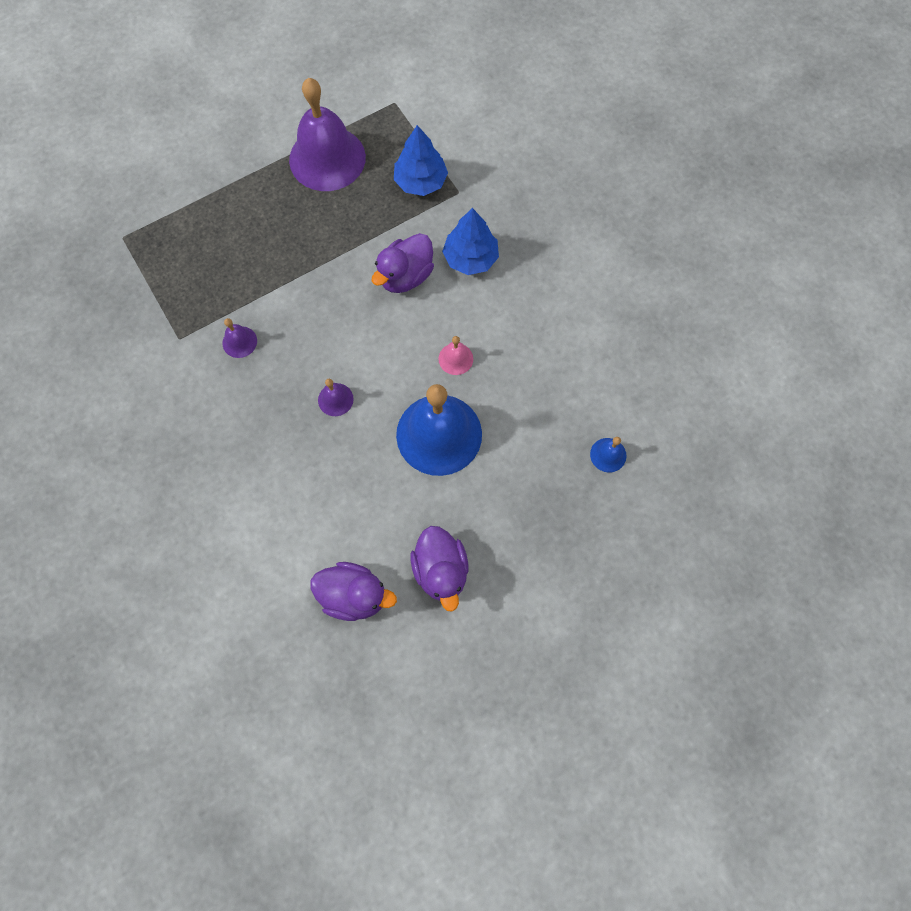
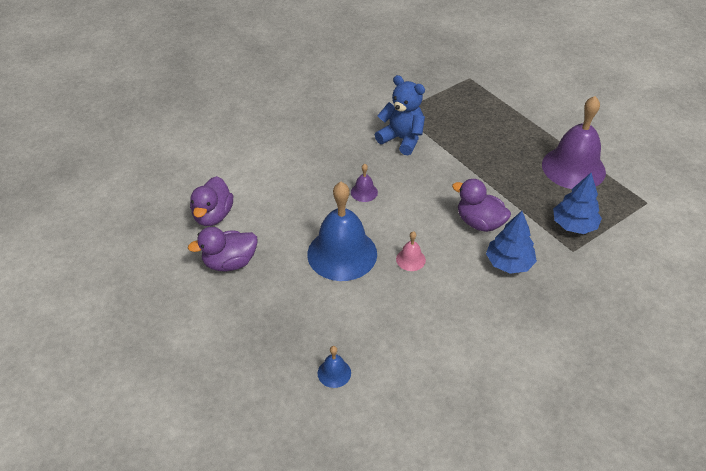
camera: 85 degrees right, 25 degrees down
(239, 342) = (402, 139): purple bell -> blue teddy bear

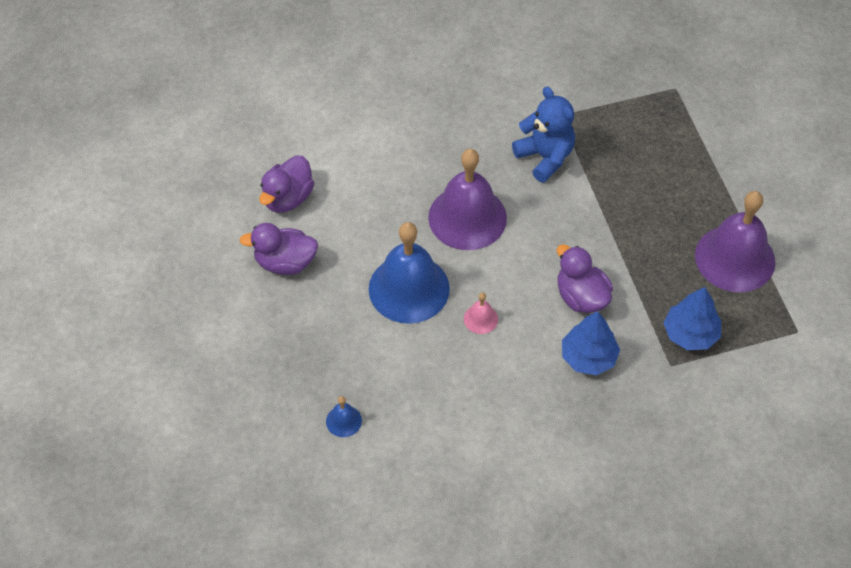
camera: 20 degrees right, 10 degrees up
(364, 192) = (467, 217): purple bell -> purple bell, size x2.38

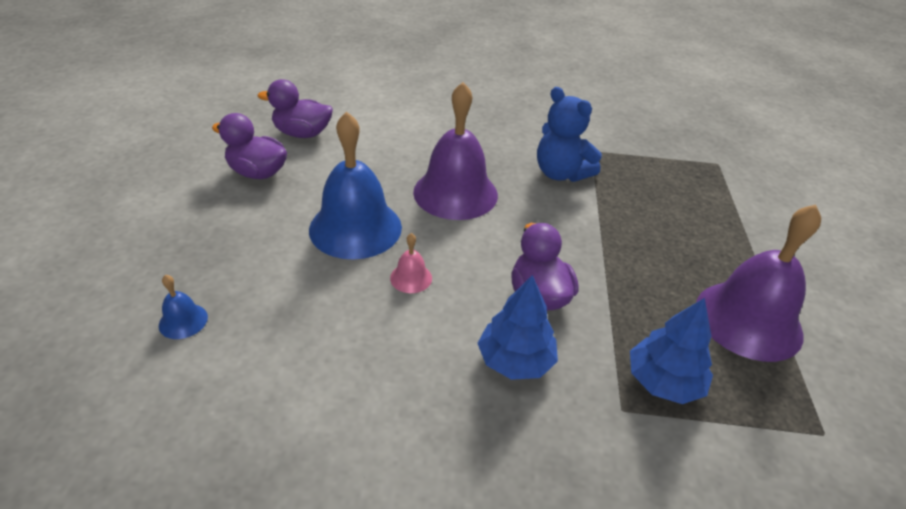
camera: 20 degrees right, 15 degrees down
(288, 198) = (302, 134): purple duck -> purple duck turned 45 degrees clockwise
(545, 157) = (561, 173): blue teddy bear -> blue teddy bear turned 150 degrees clockwise

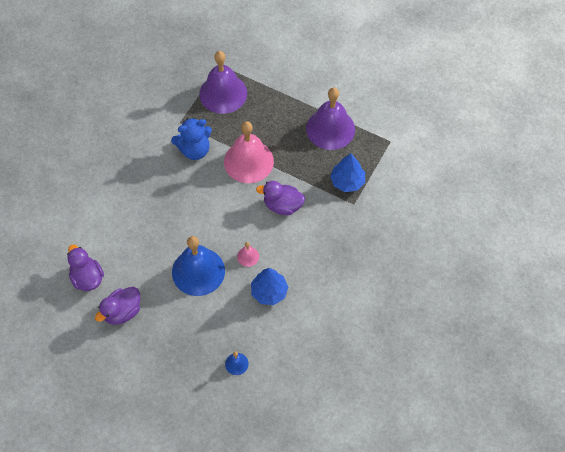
camera: 65 degrees left, 20 degrees up
(302, 134) = (87, 278): purple duck -> purple duck turned 120 degrees clockwise
(455, 193) = (189, 211): purple bell -> purple bell (223, 93)
(515, 360) = (315, 231): blue tree -> blue tree (269, 292)
(589, 232) = (248, 161): none -> pink bell

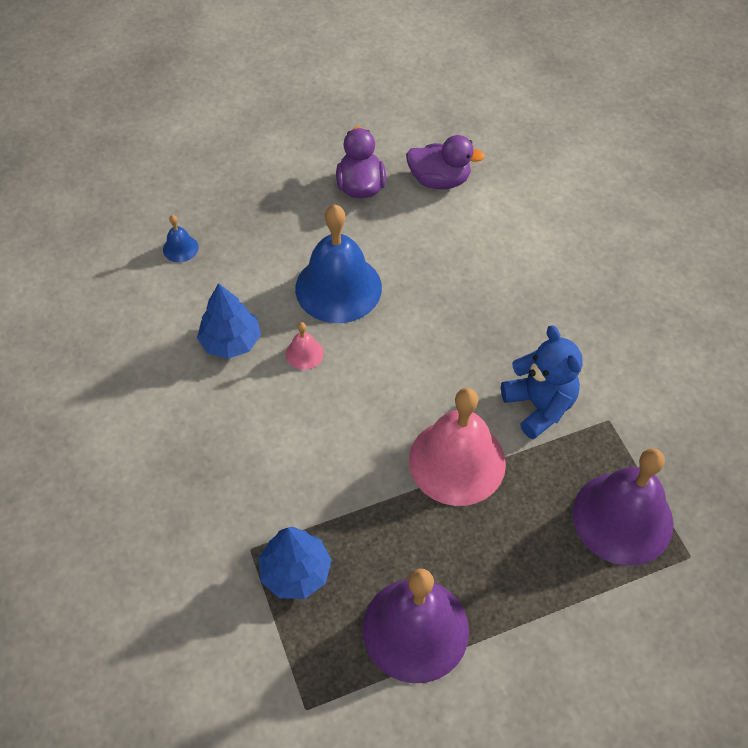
camera: 130 degrees right, 5 degrees down
(194, 150) = (539, 406): blue teddy bear -> blue teddy bear turned 135 degrees clockwise
(282, 205) = (340, 450): purple duck -> none

